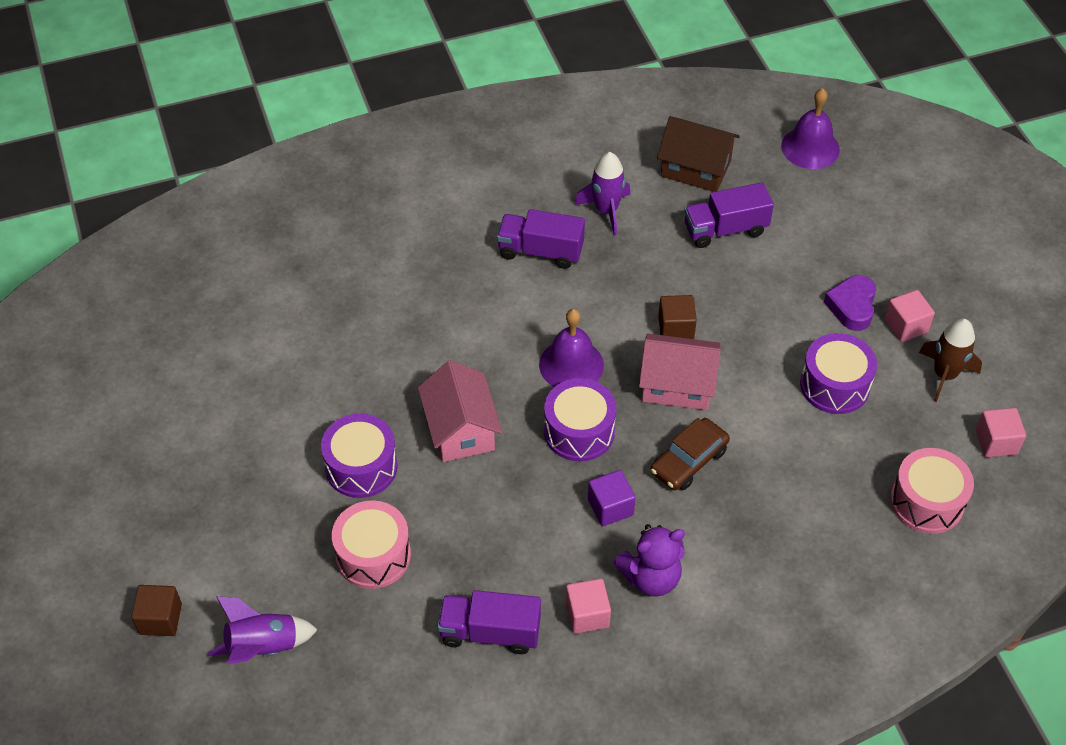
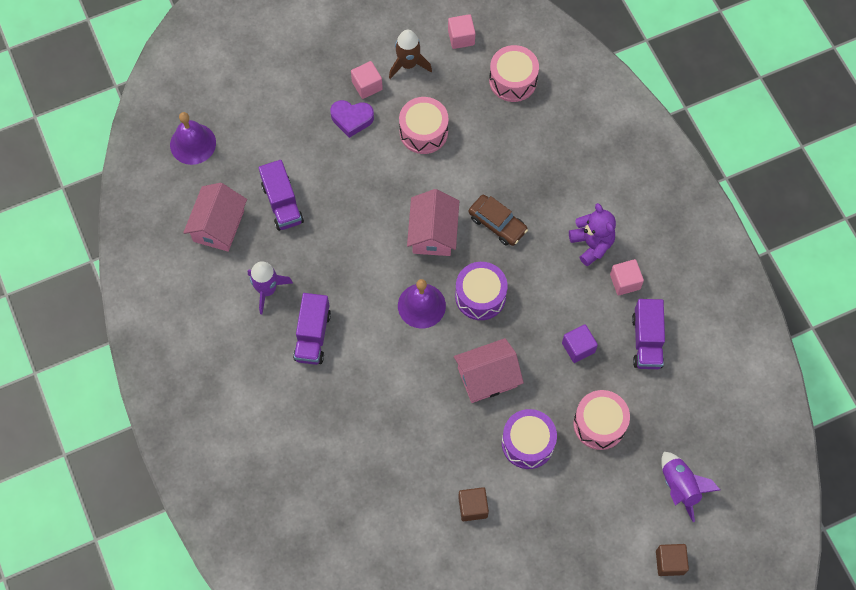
camera: 95 degrees left, 15 degrees up
(610, 507) = (541, 272): purple cube -> purple cube (578, 347)
(676, 328) = (381, 235): brown cube -> brown cube (473, 507)
(695, 168) = (218, 226): brown house -> pink house
(834, 385) = (423, 132): purple drum -> pink drum

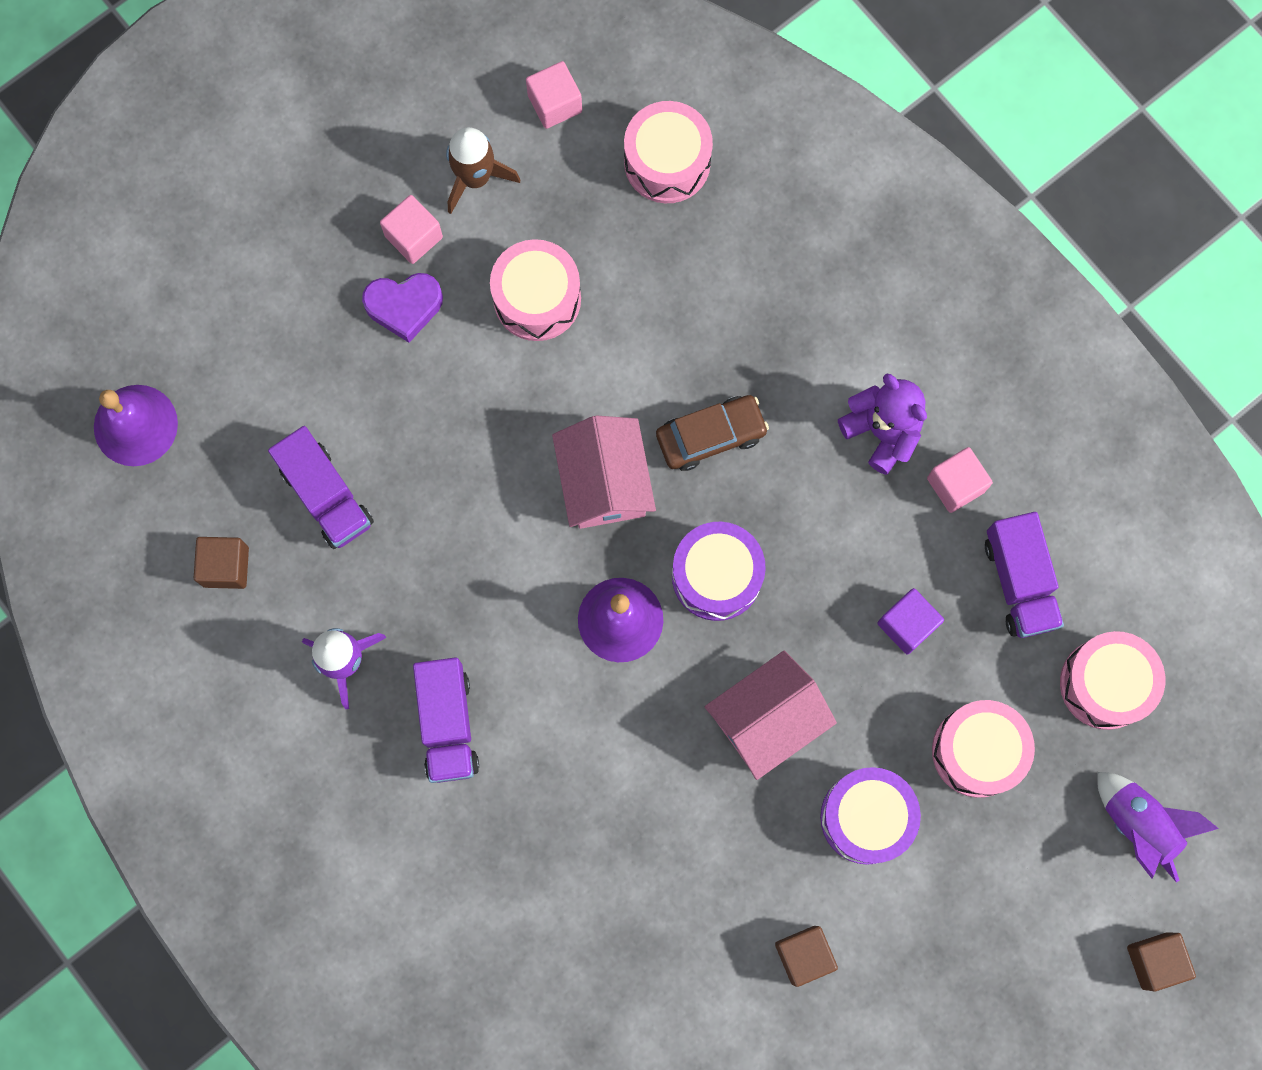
camera: 15 degrees left, 10 degrees up
(218, 226) = (226, 566): pink house -> brown cube
(497, 223) = (711, 435): brown car -> brown car turned 45 degrees counterclockwise
(680, 407) = (1105, 684): none -> pink drum

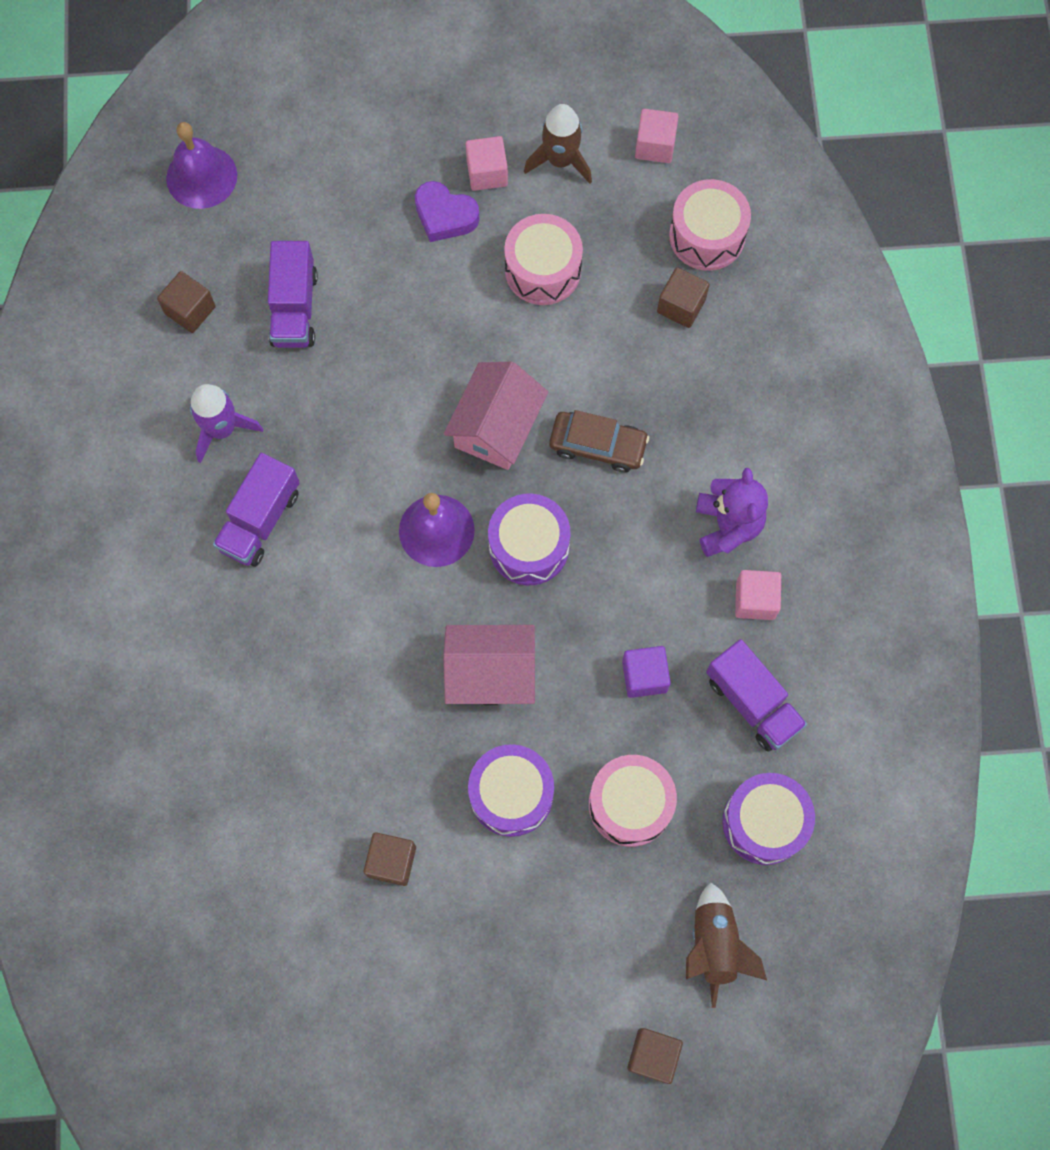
camera: 35 degrees right, 5 degrees down
(691, 247) = (681, 306): none -> brown cube
(1019, 582) = (752, 702): purple truck -> purple truck turned 60 degrees counterclockwise
(1105, 684) = (764, 822): pink drum -> purple drum
(1139, 825) = (714, 945): purple rocket -> brown rocket

